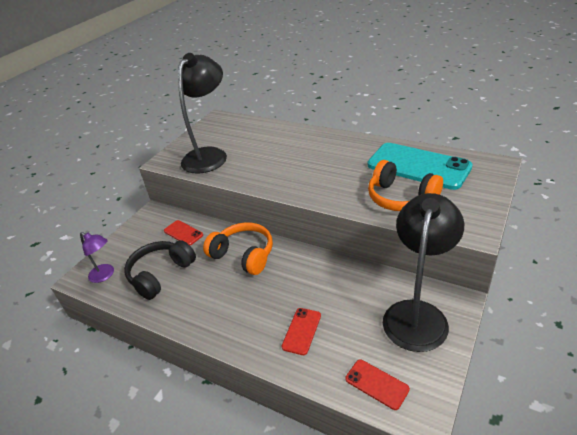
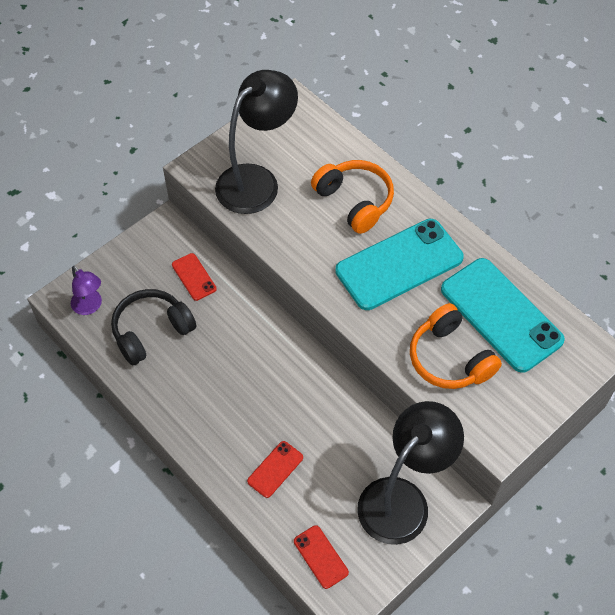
camera: 15 degrees right, 20 degrees up
(243, 255) = (252, 342): orange headphones -> orange headphones (354, 201)
(331, 164) = (399, 265): none -> turquoise phone

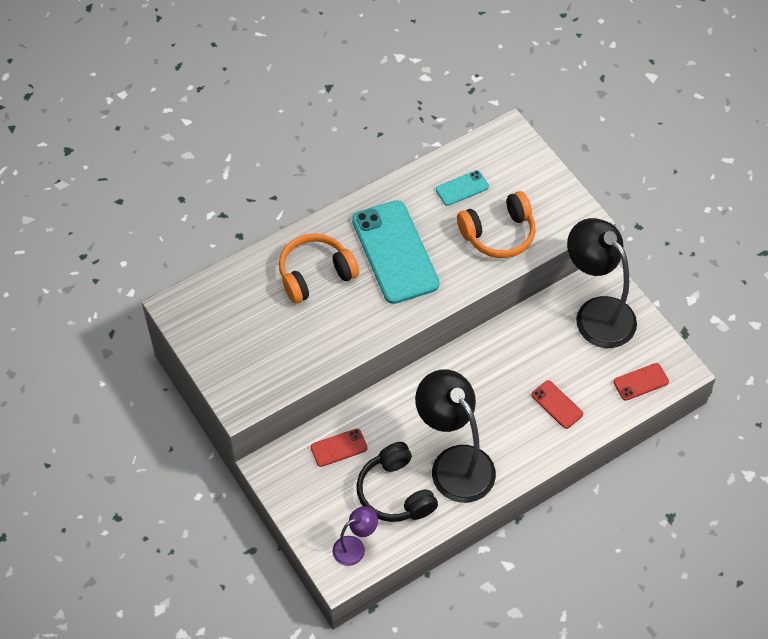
camera: 80 degrees left, 0 degrees up
(257, 181) = (270, 353): black lamp -> black lamp (454, 463)
(501, 315) = (462, 188): turquoise phone -> turquoise phone, size x0.46

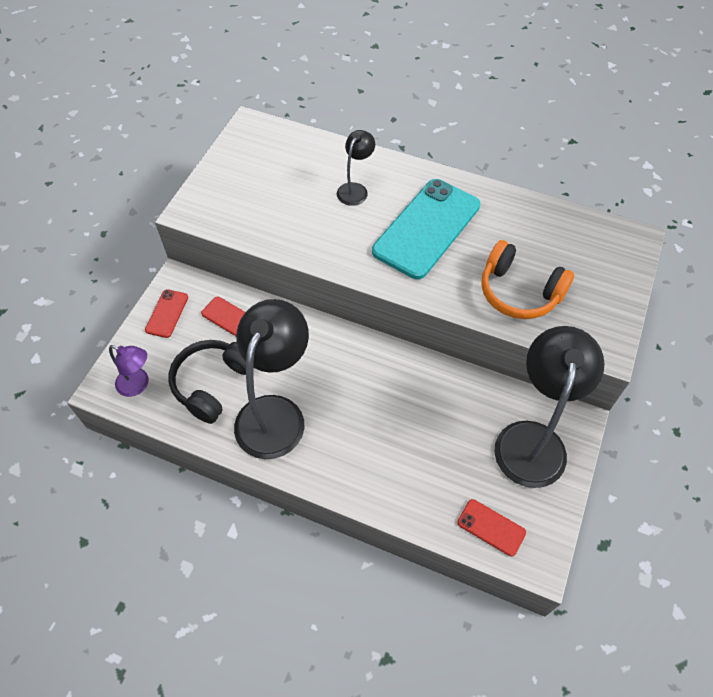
camera: 55 degrees right, 0 degrees up
(315, 274) = (355, 189): orange headphones -> black lamp
(462, 188) = (539, 238): turquoise phone -> none
(557, 404) = (403, 463): red phone -> red phone (167, 313)

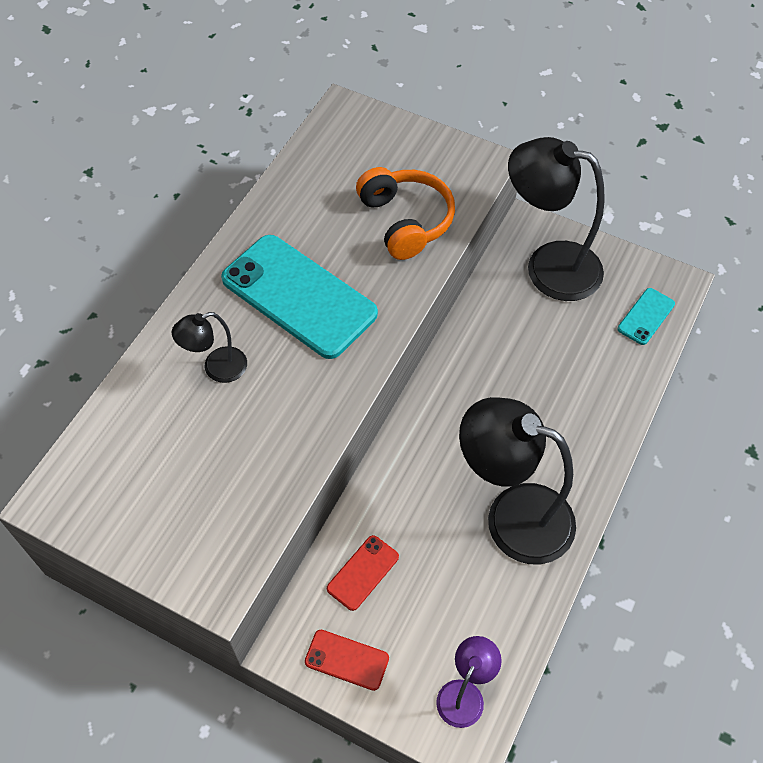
camera: 85 degrees left, 0 degrees up
(213, 384) = (467, 592): black headphones -> none
(355, 189) = (216, 368): black lamp -> black lamp turned 60 degrees counterclockwise
(491, 527) = (646, 316): red phone -> turquoise phone
(519, 292) = (405, 221): orange headphones -> orange headphones turned 60 degrees counterclockwise

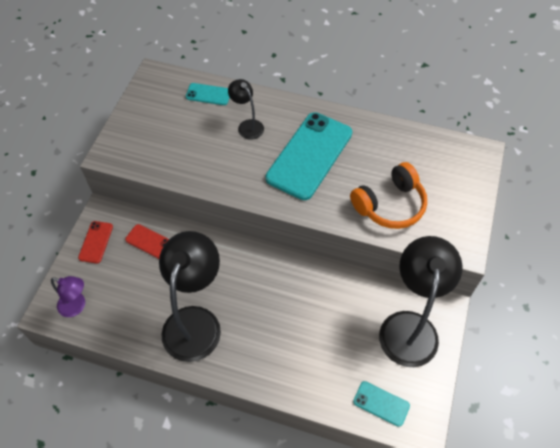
camera: 80 degrees right, 0 degrees up
(129, 417) = (208, 94): none -> turquoise phone

